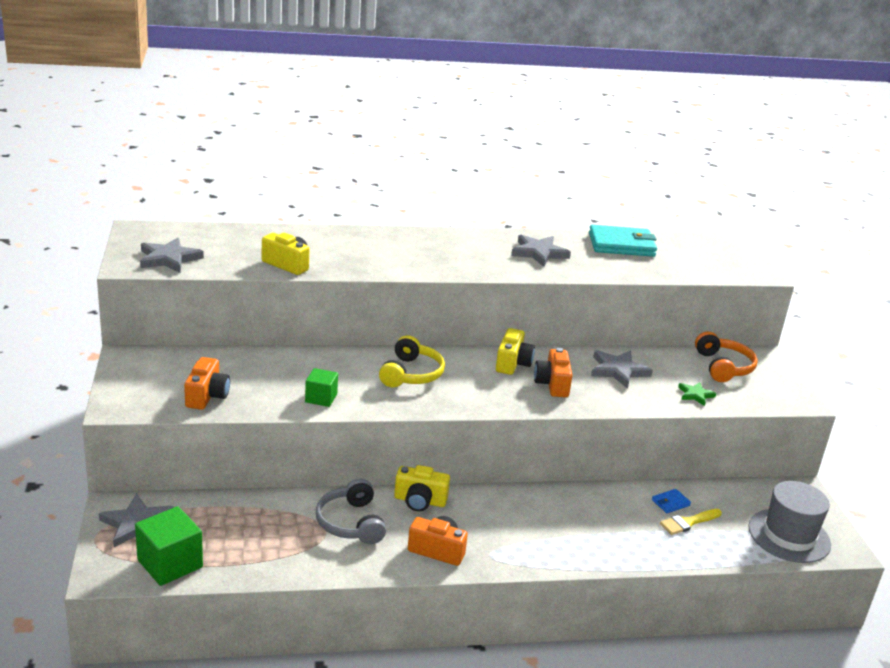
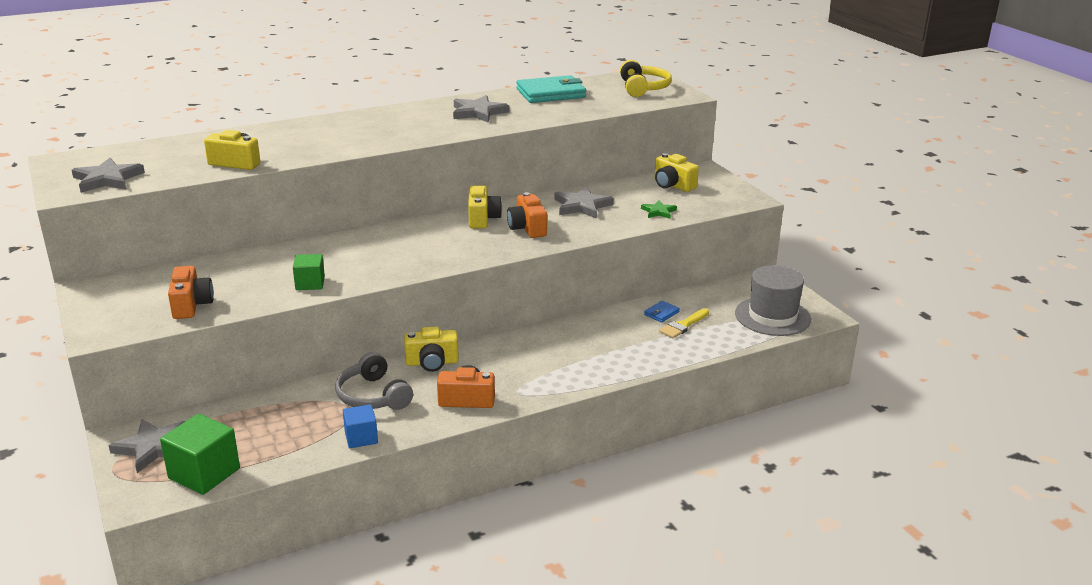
camera: 15 degrees left, 0 degrees up
(322, 565) = (361, 438): none -> blue cube
(411, 374) = (389, 246): yellow headphones -> yellow headphones (643, 88)
(723, 367) = (672, 185): orange headphones -> yellow camera

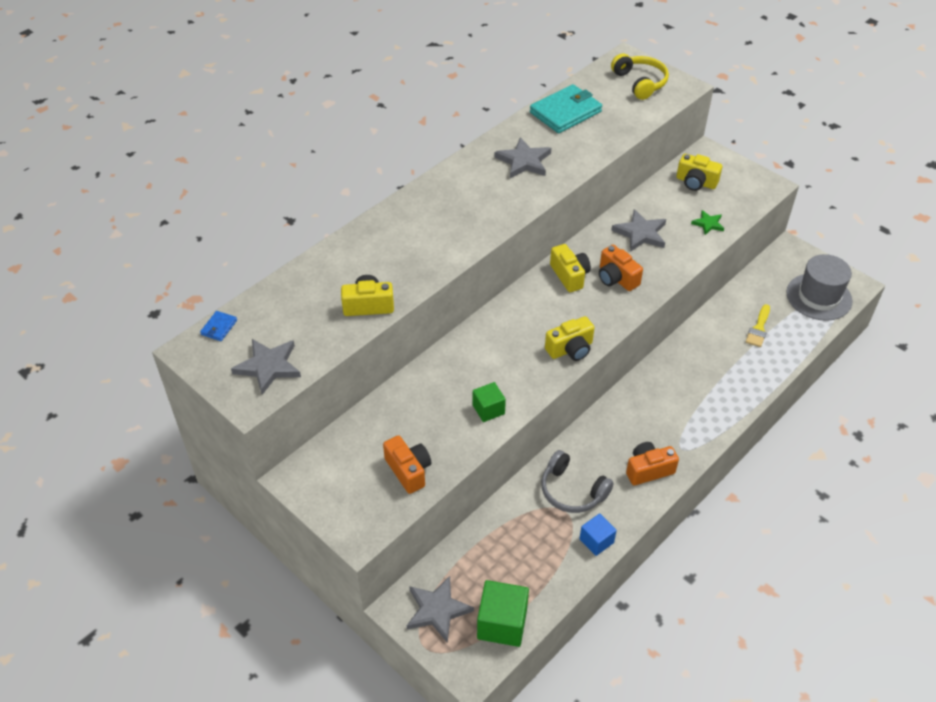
camera: 20 degrees left, 20 degrees up
(432, 363) = (592, 436): yellow camera -> yellow camera (570, 349)
(661, 313) = (733, 319): blue wallet -> blue wallet (219, 327)

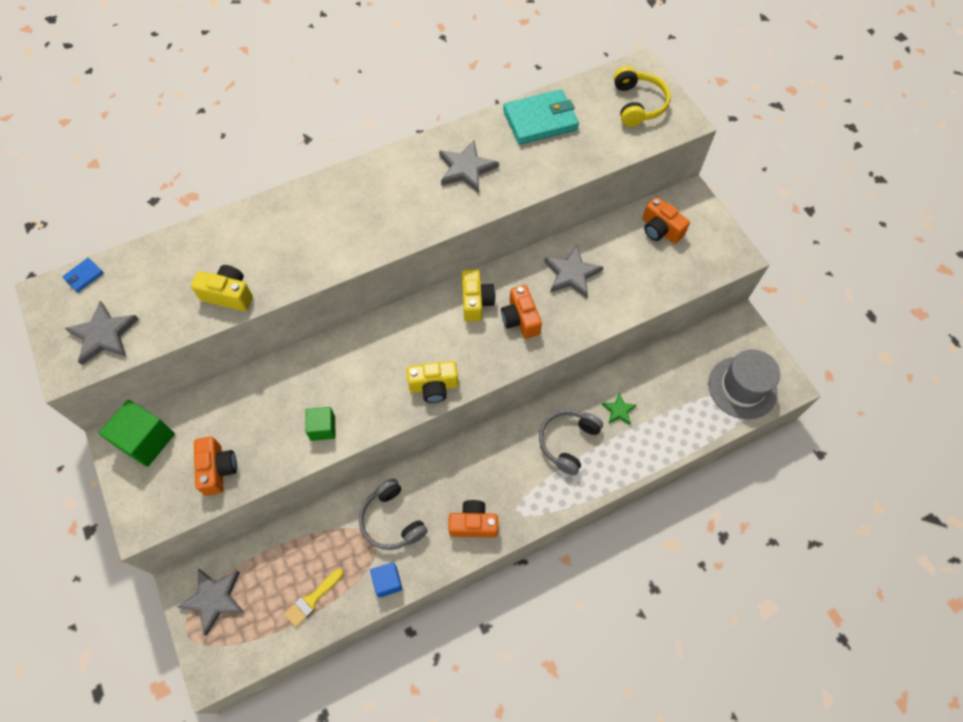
camera: 20 degrees right, 15 degrees up
(502, 623) = (262, 634): green cube -> green cube (146, 440)
(695, 381) = (568, 442): none -> grey headphones
(696, 182) = (660, 230): yellow camera -> orange camera
(708, 224) = (647, 283): green star -> green star (619, 410)
(758, 328) = (661, 404): yellow brush -> yellow brush (312, 599)

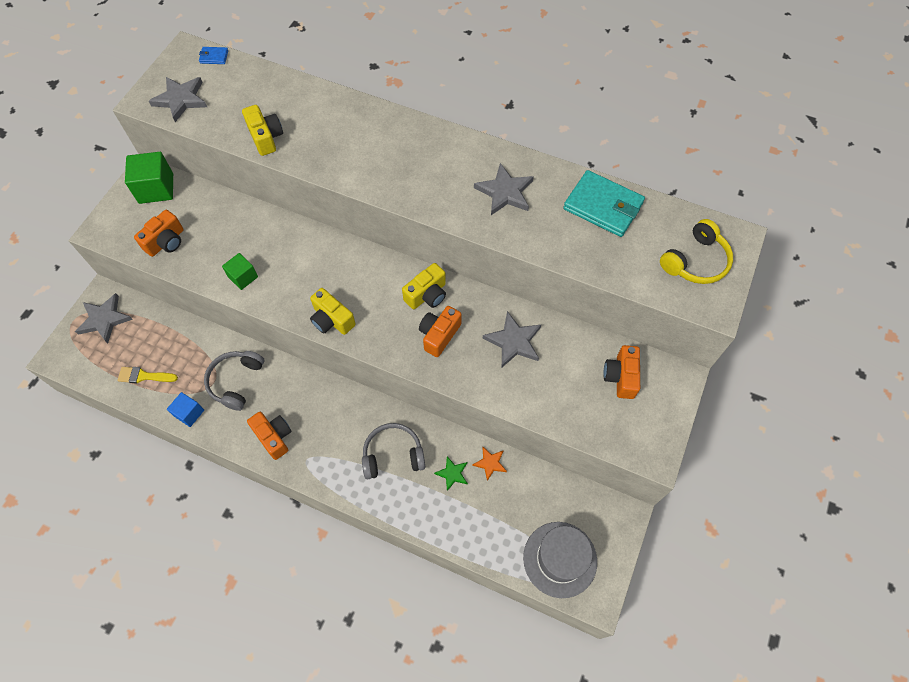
camera: 50 degrees right, 0 degrees up
(632, 378) = (490, 463): none -> orange star

